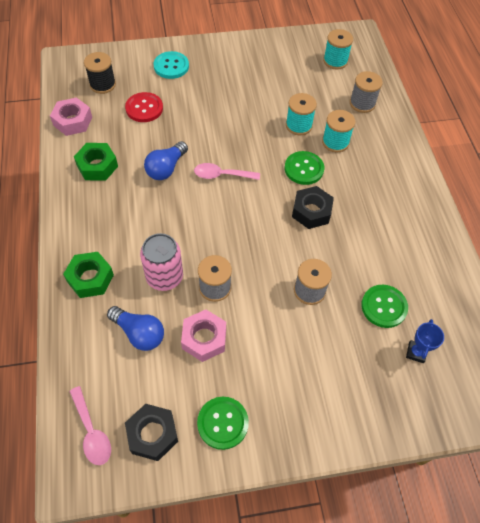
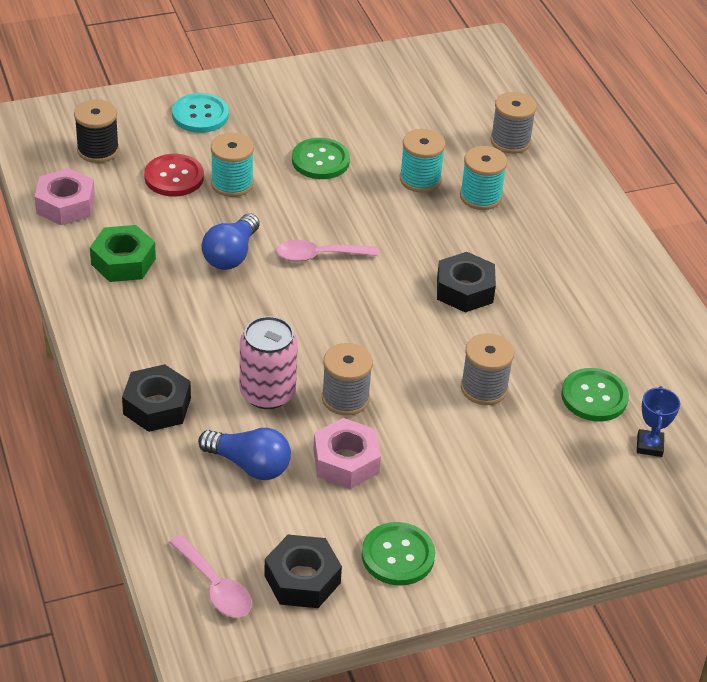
camera: 10 degrees left, 15 degrees down
(90, 278) = (157, 406): green nut -> black nut
(304, 169) = (441, 236): green button -> green button (320, 160)
(335, 61) = (456, 86): turquoise spool -> turquoise spool (232, 184)

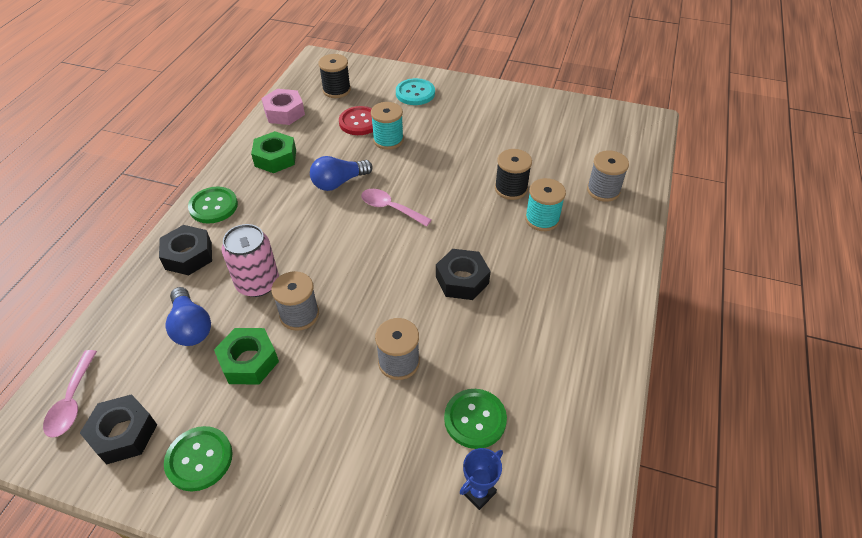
camera: 40 degrees right, 5 degrees up
(320, 160) = (457, 149): green button -> green button (213, 206)
(346, 461) = (249, 361): pink nut -> green nut
(420, 179) = (511, 188): turquoise spool -> black spool

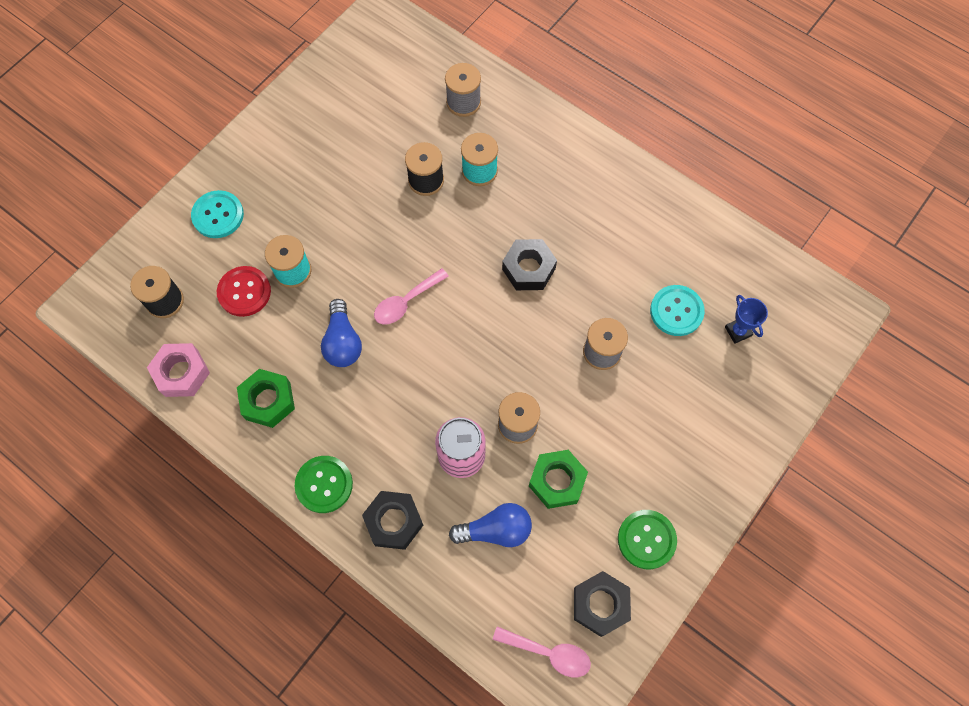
camera: 70 degrees left, 20 degrees up
(475, 419) = (676, 311): green button -> turquoise button

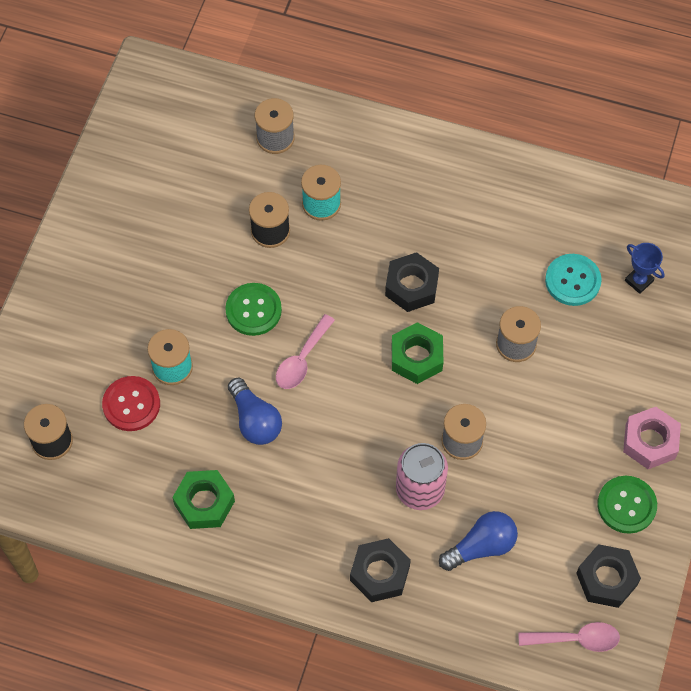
camera: 20 degrees left, 5 degrees down
(181, 373) = (103, 506): pink nut -> pink nut (650, 441)
(218, 215) = (68, 336): turquoise button -> none
(324, 484) = (296, 563): green button -> green button (253, 310)
(557, 481) = (521, 481): green nut -> green nut (416, 357)

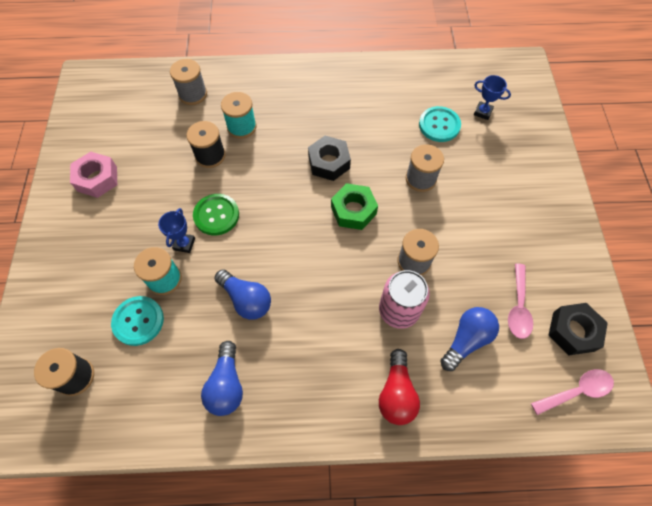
camera: 20 degrees left, 0 degrees up
(131, 404) = (138, 321): red button -> turquoise button
(204, 503) = (226, 385): green nut -> blue light bulb
(206, 333) = (184, 244): none -> blue trophy
(302, 359) = (267, 240): pink spoon -> pink spoon (518, 307)
(379, 573) = (396, 393): black nut -> red light bulb
(626, 505) = (556, 268): green button -> none
(650, 441) = (548, 216): pink nut -> pink nut (97, 179)

